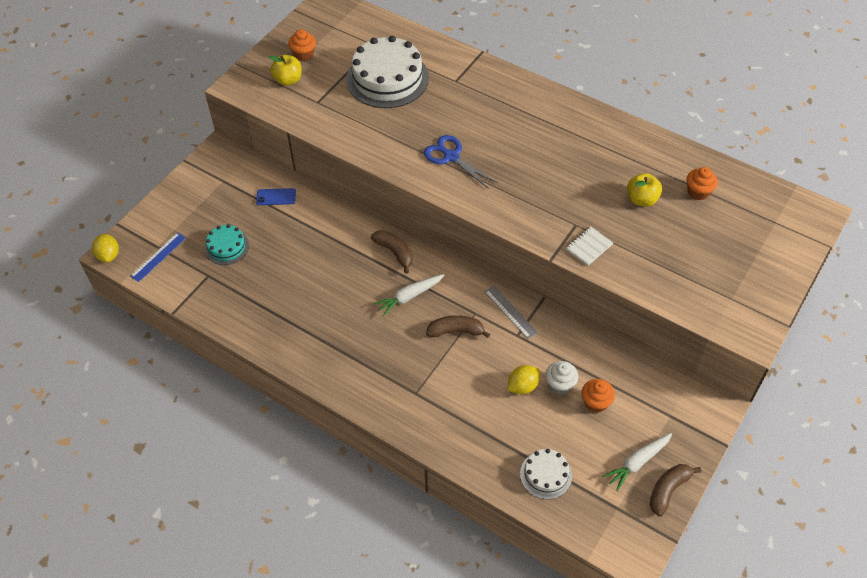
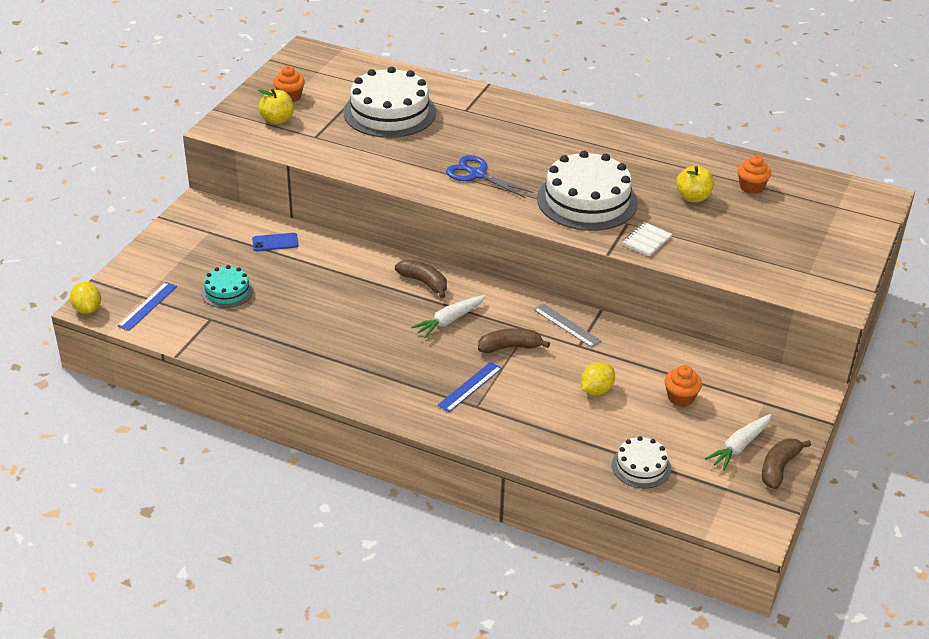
camera: 10 degrees left, 15 degrees down
(413, 371) = (470, 386): none -> blue ruler
(544, 195) = (587, 200): none -> white cake
(560, 384) = (637, 385): white cupcake -> none

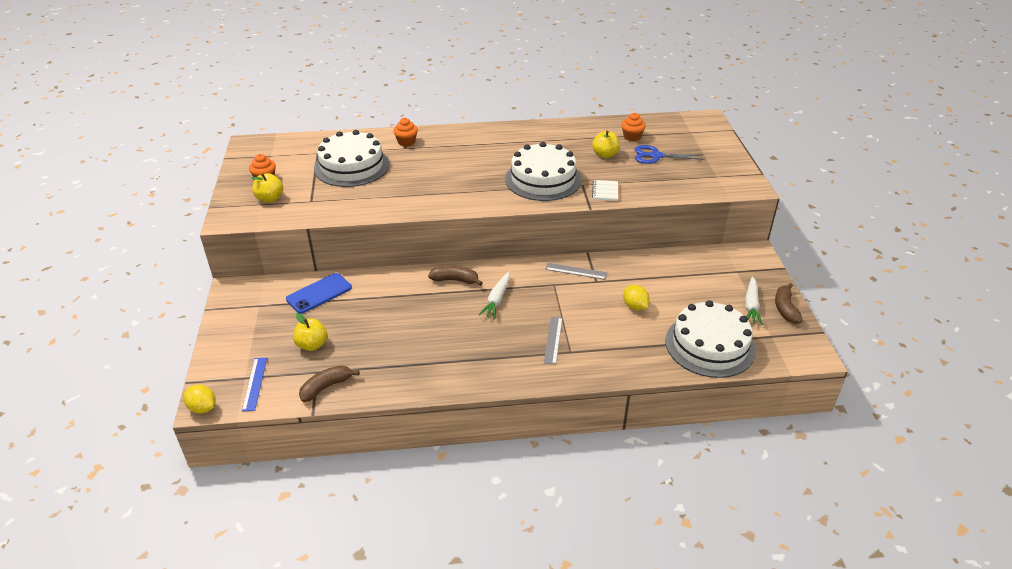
camera: 30 degrees left, 0 degrees up
(227, 291) = (312, 345): turquoise cake -> yellow apple
(275, 242) = (319, 293): blue phone -> blue phone, size x1.61
(470, 386) = (553, 340): blue ruler -> grey ruler
(477, 174) = (454, 187): blue scissors -> blue scissors (656, 156)
(509, 347) = (553, 301): brown banana -> brown banana (326, 387)
(596, 390) = (635, 306): yellow lemon -> yellow lemon turned 45 degrees counterclockwise
(641, 466) = (709, 345): white cake -> white cake, size x1.96
(680, 398) = (688, 289): orange cupcake -> orange cupcake (406, 142)

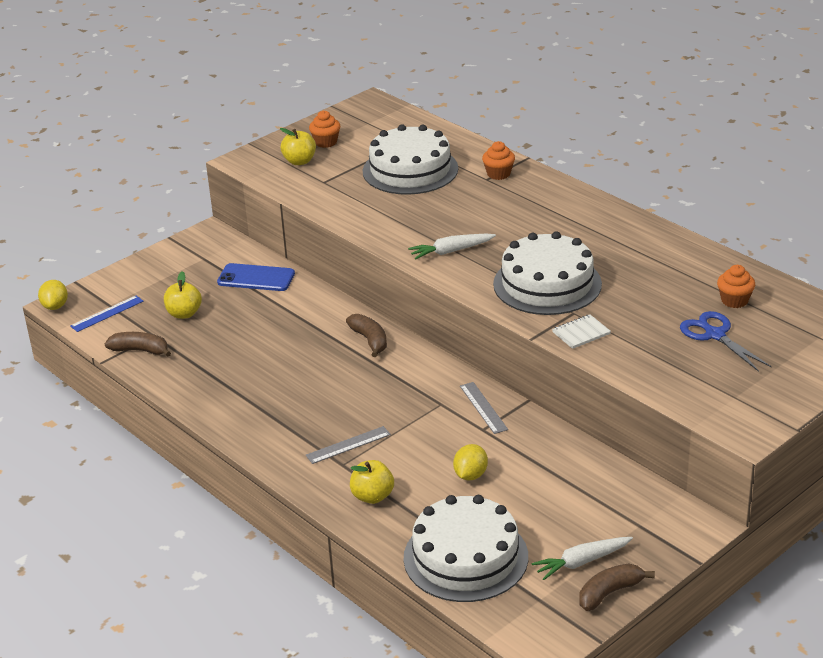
camera: 55 degrees right, 5 degrees down
(497, 299) = (370, 380): white carrot -> white carrot (451, 251)
(605, 155) = (662, 300): yellow apple -> yellow apple (372, 496)

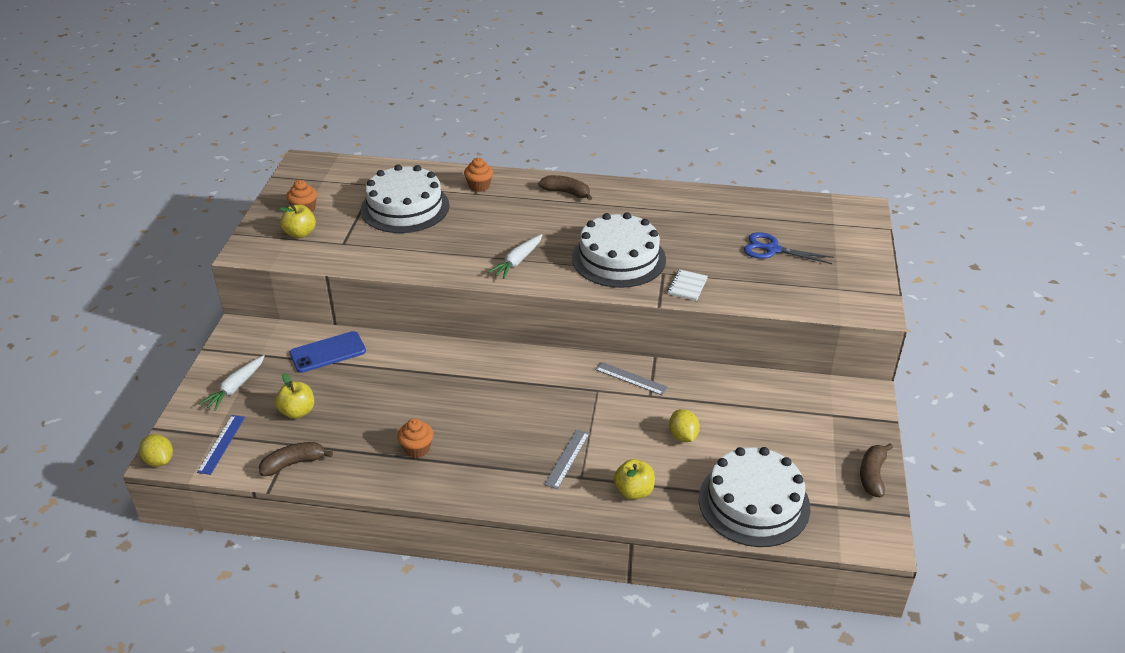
camera: 40 degrees left, 5 degrees up
(370, 340) = (484, 364): brown banana -> brown banana (566, 192)
(581, 562) = (830, 462): white carrot -> white carrot (235, 388)
(734, 300) = (754, 220): orange cupcake -> orange cupcake (417, 449)

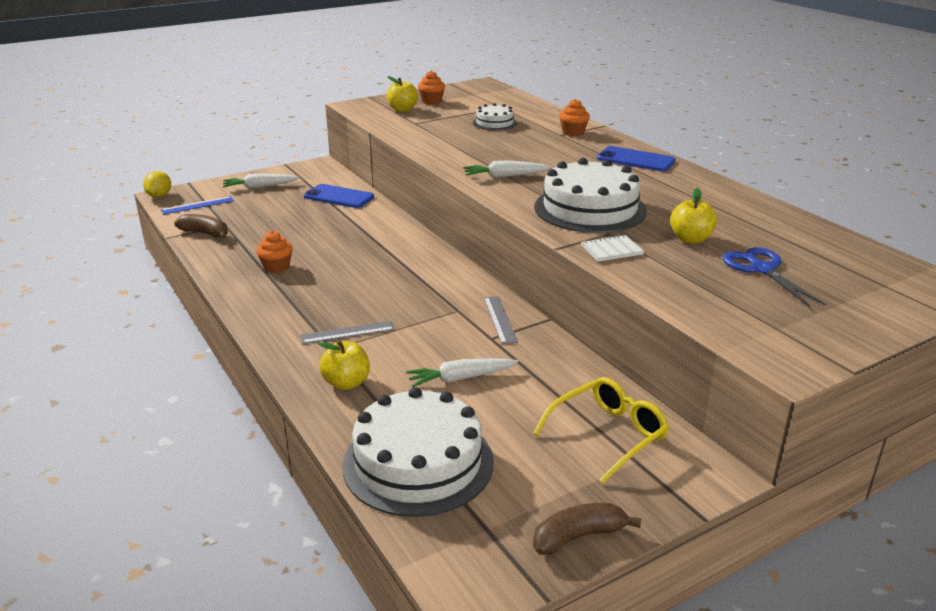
camera: 50 degrees right, 10 degrees down
(297, 412) = (261, 213): yellow apple -> yellow apple (690, 239)
(405, 207) = (494, 123): white cake -> white cake, size x0.51
(566, 192) = (635, 160): brown banana -> blue phone
(683, 436) = (460, 378): yellow lemon -> white carrot
(799, 410) = (608, 435): none -> yellow glasses

